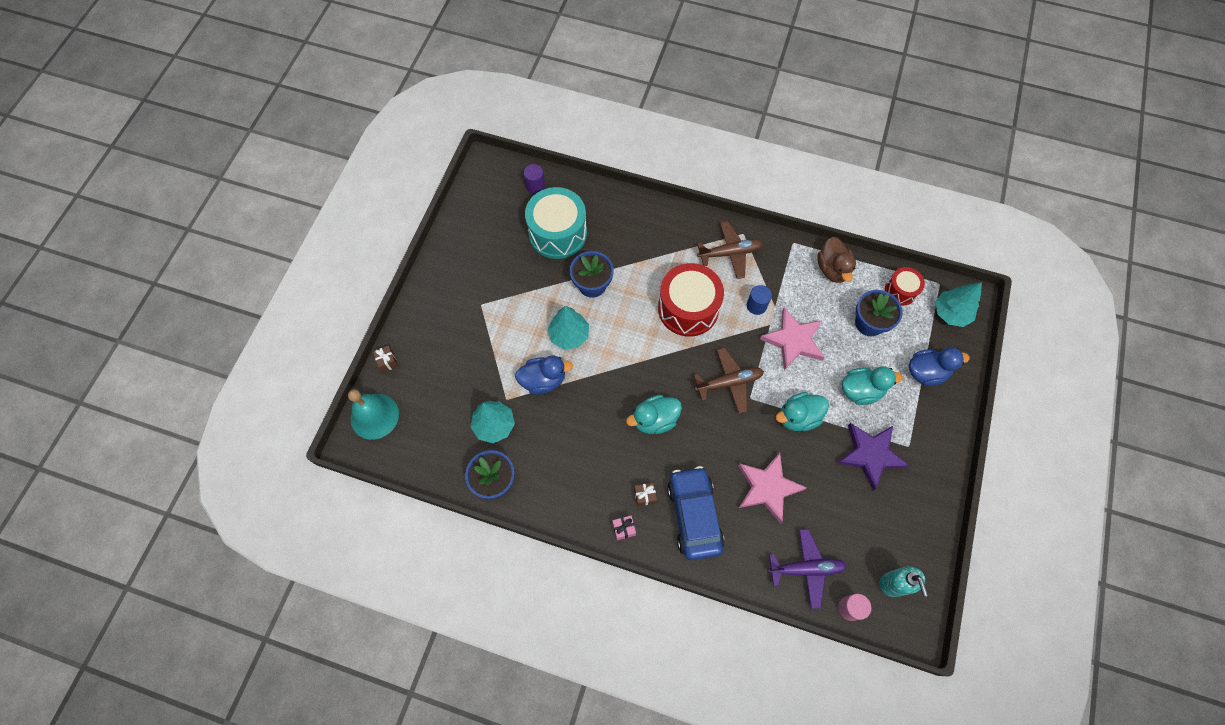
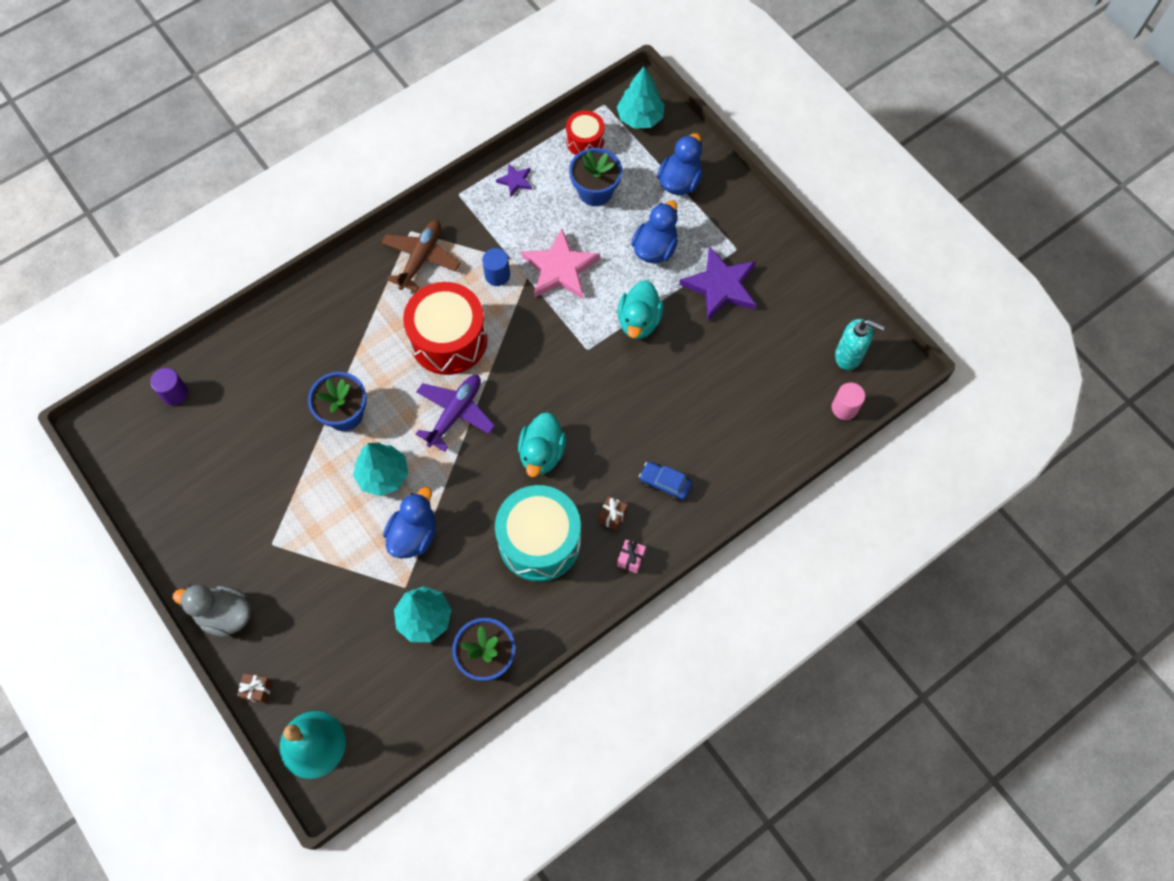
camera: 55 degrees left, 0 degrees up
(421, 311) = (225, 615): none -> grey duck
(558, 233) = (253, 408): turquoise drum -> turquoise drum (539, 541)
(694, 515) = (665, 483): blue car -> blue car, size x0.48
(729, 382) = (557, 357): brown plane -> none
(767, 488) = (686, 397): pink star -> none
(806, 569) = (784, 419): purple plane -> purple plane (455, 413)
(832, 269) = (515, 181): brown duck -> purple star
(861, 391) = (655, 248): turquoise duck -> blue duck

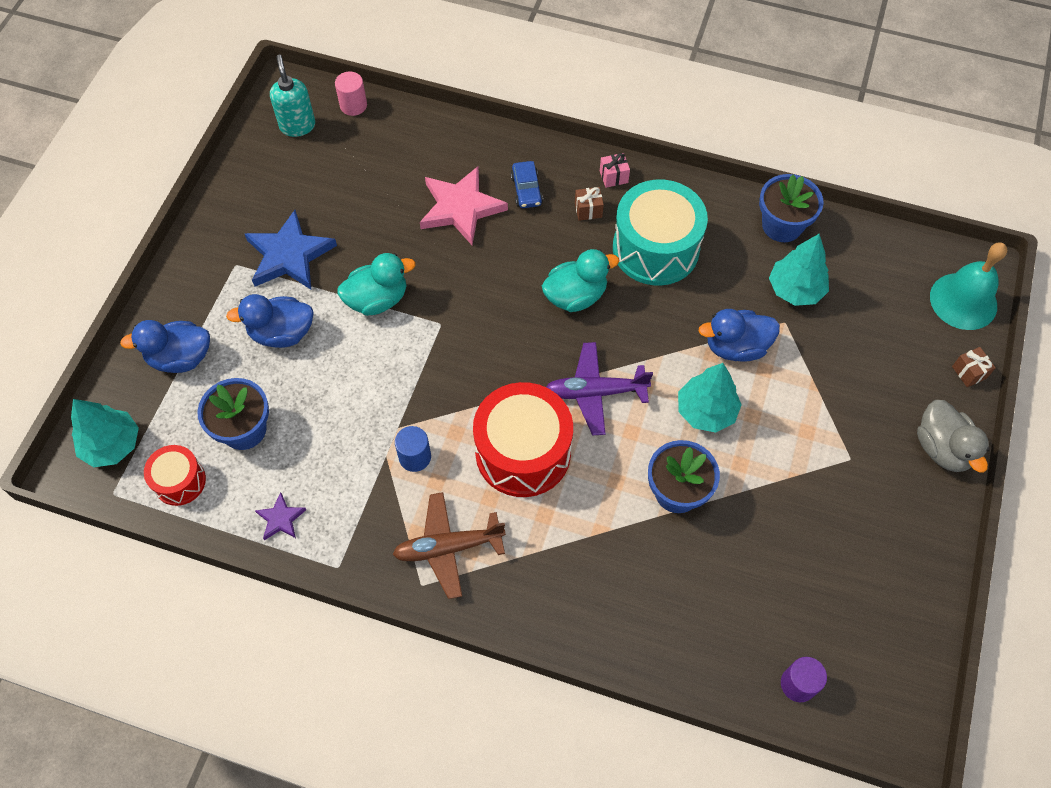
camera: 125 degrees left, 5 degrees down
(560, 269) = (365, 403): pink star -> pink star (461, 208)
(720, 286) = (289, 255): purple star -> blue star

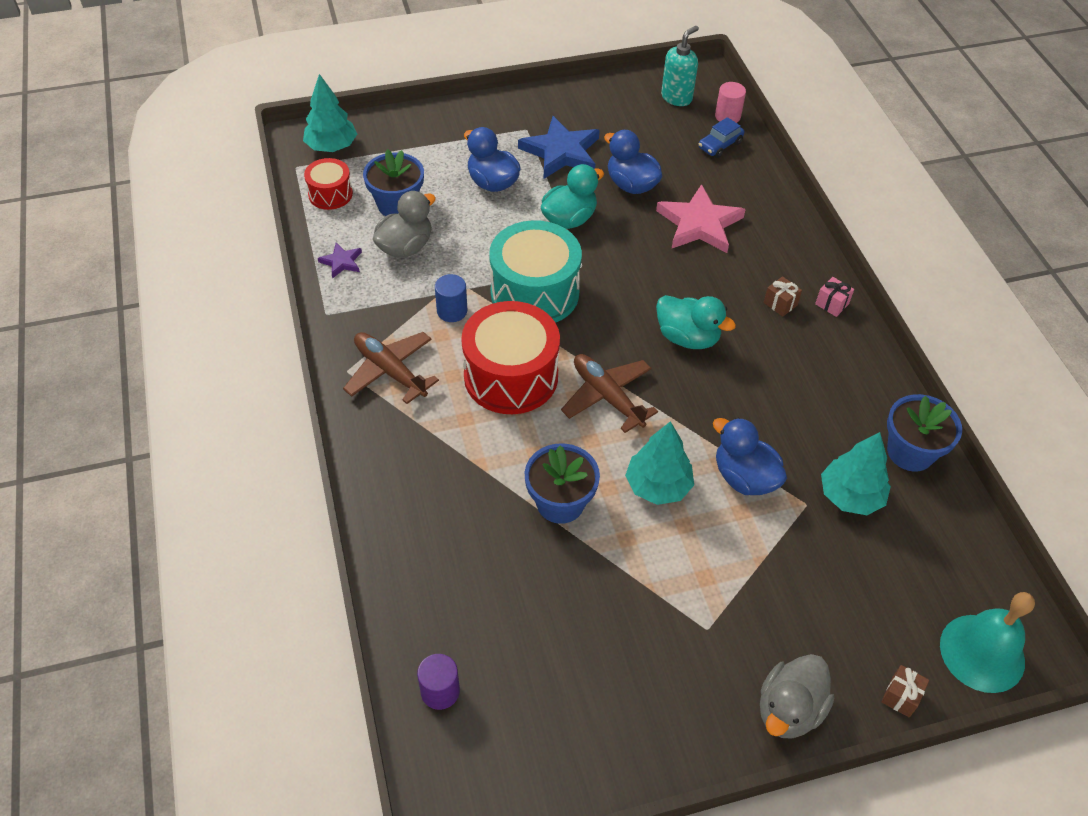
camera: 55 degrees right, 10 degrees down
(180, 358) = (426, 143): blue duck -> blue duck (631, 185)
(305, 452) = (405, 247): none -> grey duck
(377, 299) = (569, 219): turquoise duck -> turquoise duck turned 75 degrees counterclockwise
(526, 190) = (758, 255): blue car -> blue car (720, 145)
(595, 392) = (607, 397): purple plane -> brown plane
(655, 248) = (789, 369): turquoise drum -> turquoise drum (534, 292)

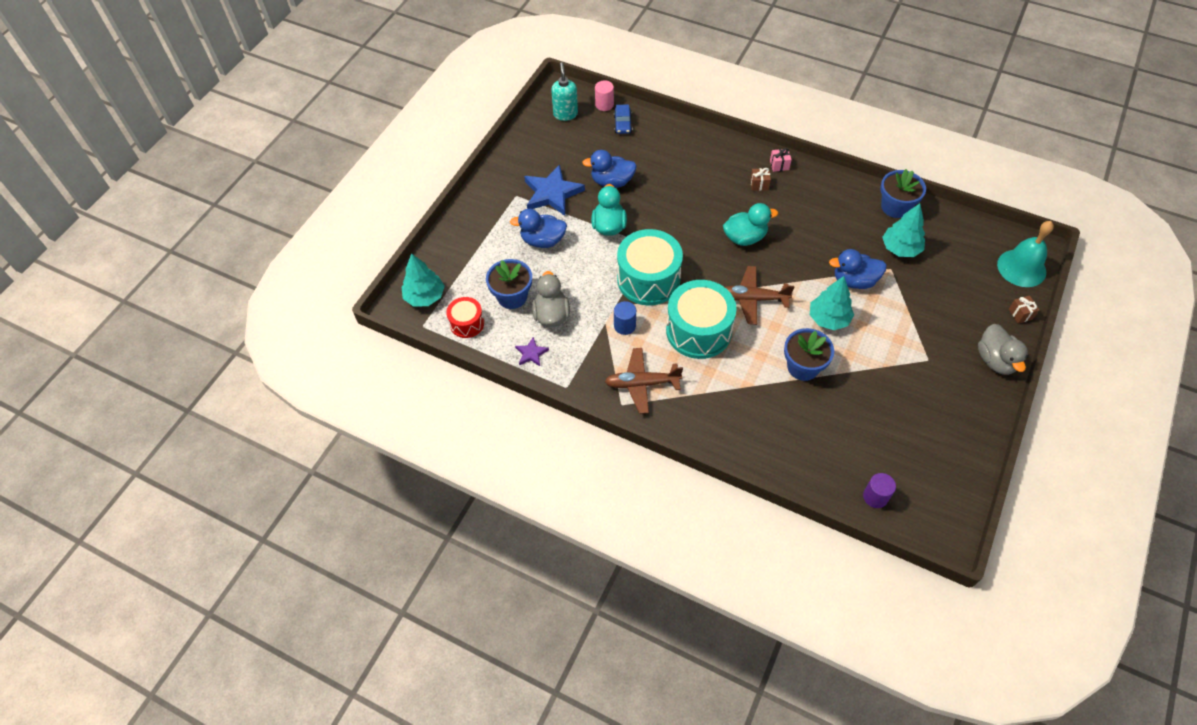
camera: 45 degrees left, 5 degrees up
(511, 376) = (698, 331): red drum -> turquoise drum
(699, 224) = (671, 175): pink star -> none

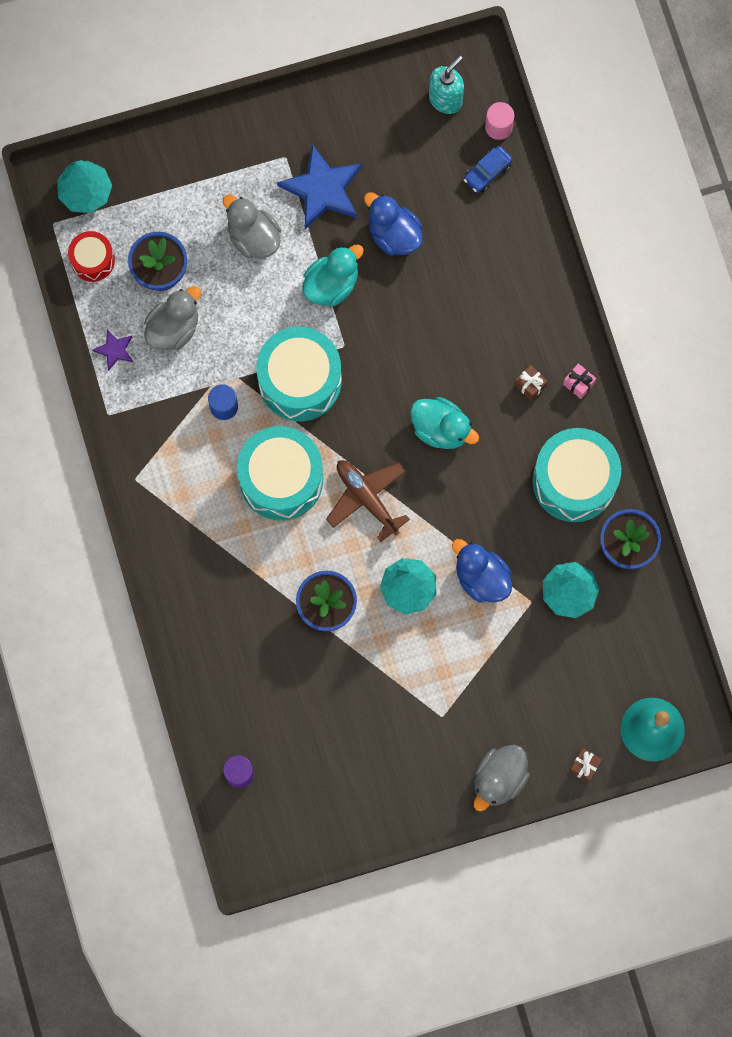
camera: 45 degrees right, 20 degrees up
(543, 240) = (253, 237): blue duck -> grey duck
(642, 384) = (173, 478): brown plane -> none
(834, 203) = (574, 481): none -> turquoise drum

